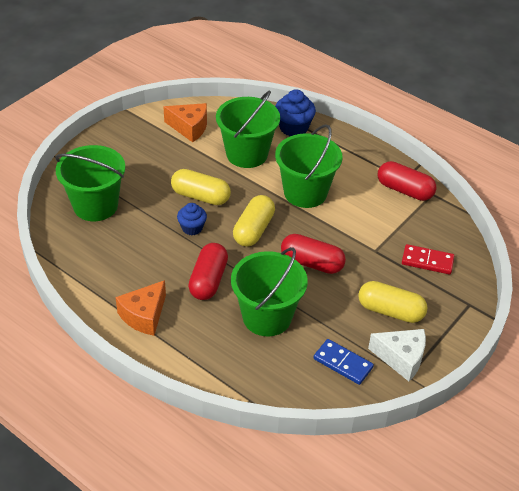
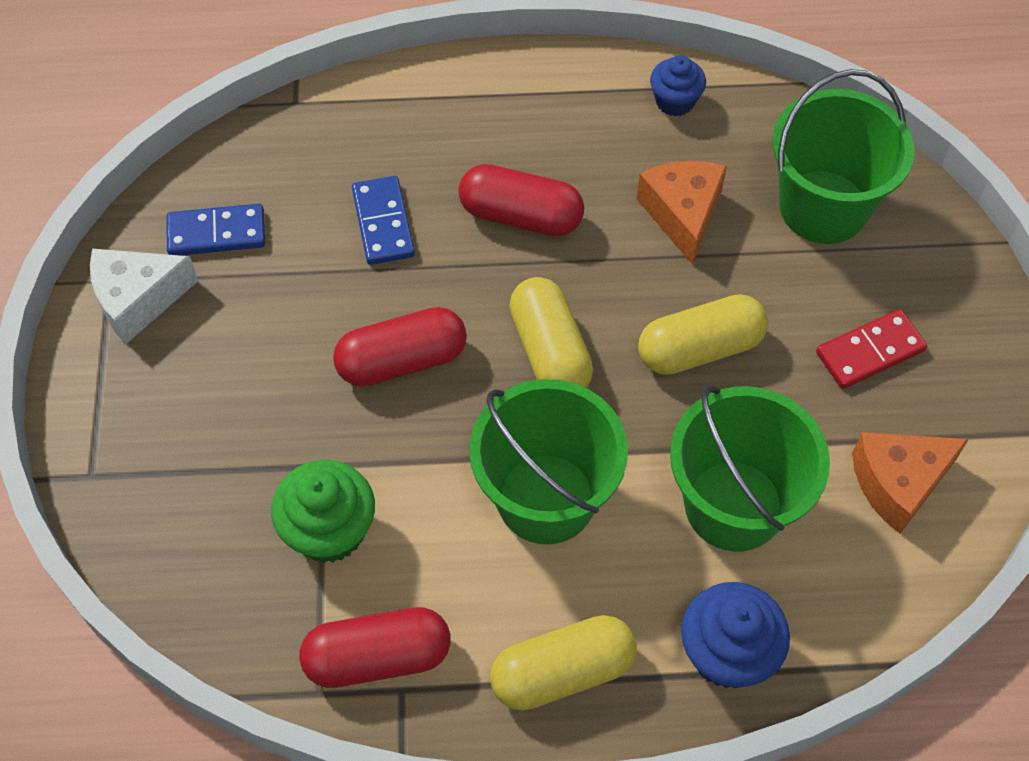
camera: 140 degrees right, 15 degrees up
(144, 316) = (545, 105): orange cheese -> orange cheese (682, 214)
(192, 228) = (643, 281): blue cupcake -> blue cupcake (675, 101)
(208, 280) = (521, 216): red capsule -> red capsule turned 45 degrees counterclockwise
(267, 317) = (383, 223): green bucket -> blue domino
(390, 231) = (329, 530): none -> green cupcake
(390, 311) = (210, 367): yellow capsule -> yellow capsule (562, 672)
(427, 261) = (218, 513): red domino -> red domino (870, 352)

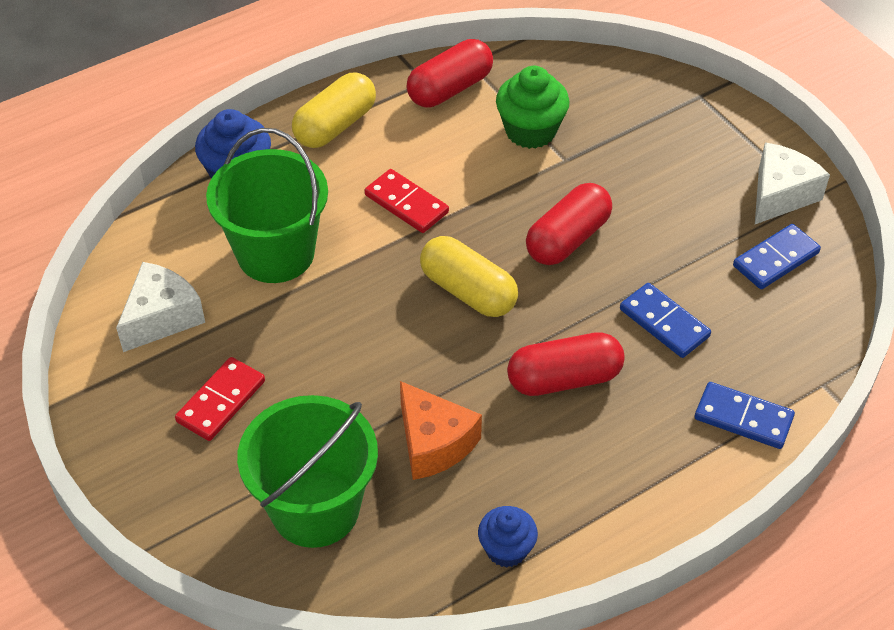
camera: 150 degrees right, 10 degrees down
(391, 108) = (743, 418): none -> blue domino
(546, 498) = (406, 204): green bucket -> red domino
(700, 349) = (357, 343): yellow capsule -> none
(898, 483) = (162, 317): orange cheese -> white cheese

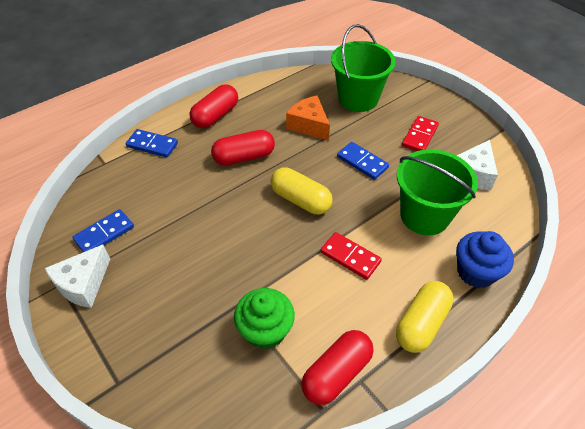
camera: 175 degrees right, 0 degrees up
(506, 549) = (271, 90): blue cupcake -> none
(567, 239) = (239, 238): red capsule -> red capsule (215, 116)
(664, 323) = (184, 189): blue domino -> blue domino (362, 162)

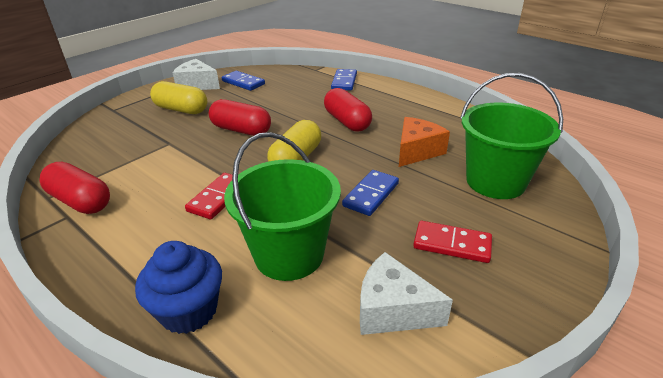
camera: 80 degrees right, 15 degrees down
(215, 116) = (398, 100): red capsule -> red capsule (241, 130)
(265, 330) = (138, 159): green cupcake -> none
(421, 323) = (119, 257): yellow capsule -> yellow capsule (181, 110)

